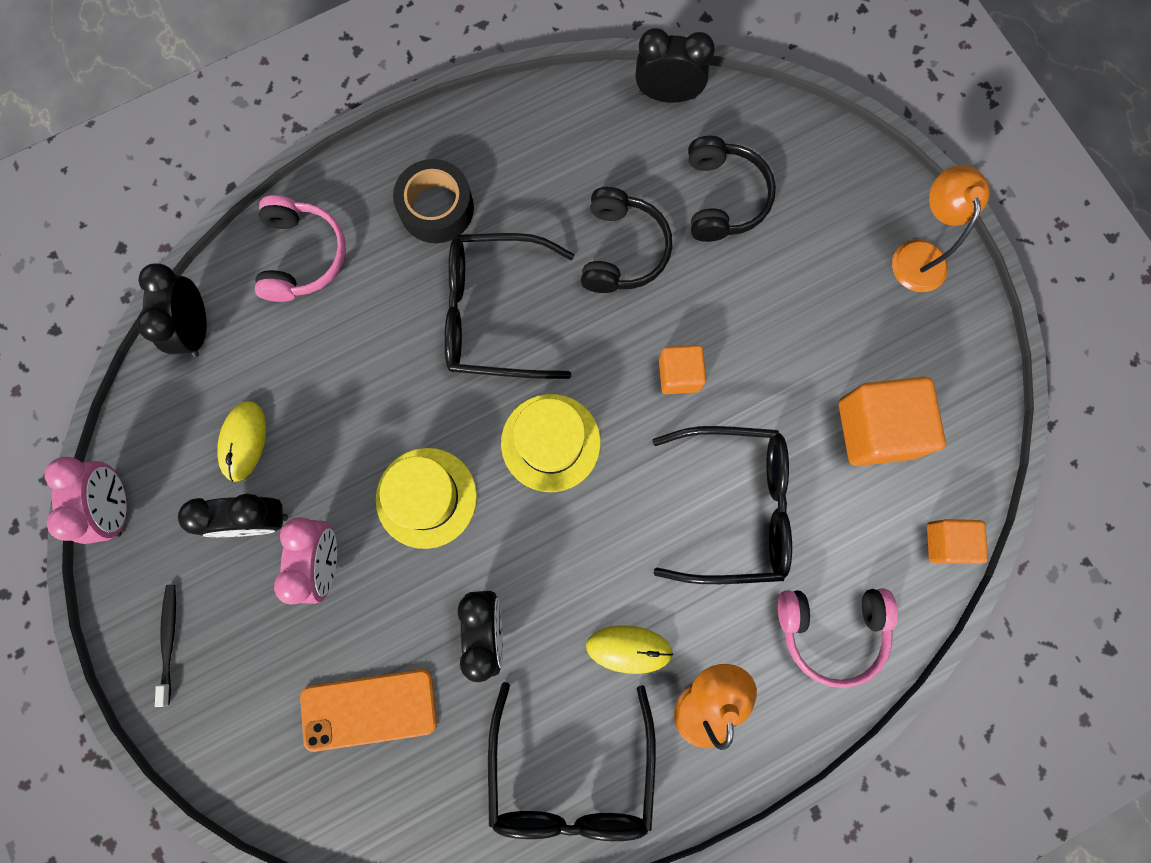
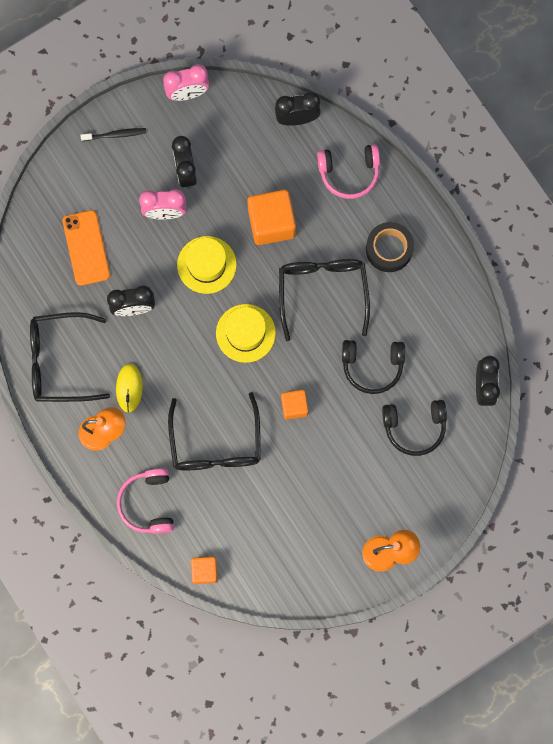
camera: 85 degrees right, 0 degrees up
(243, 441) = (231, 156): yellow mouse -> none
(875, 429) = (270, 527): orange cube -> orange cube (271, 223)

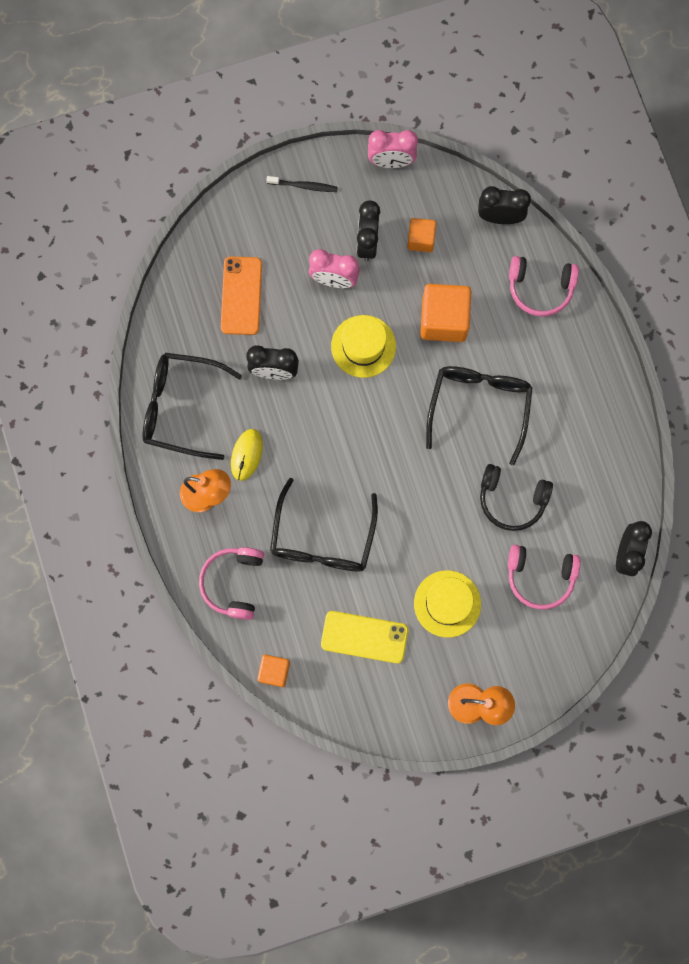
camera: 15 degrees right, 0 degrees up
(245, 333) = (385, 429): yellow hat -> yellow hat (447, 603)
(275, 520) = (364, 637): none -> yellow phone
(294, 406) = (417, 520): orange cube -> orange cube (421, 239)
(389, 249) = (561, 380): black tape -> none
(414, 427) = (540, 577): black headphones -> pink headphones

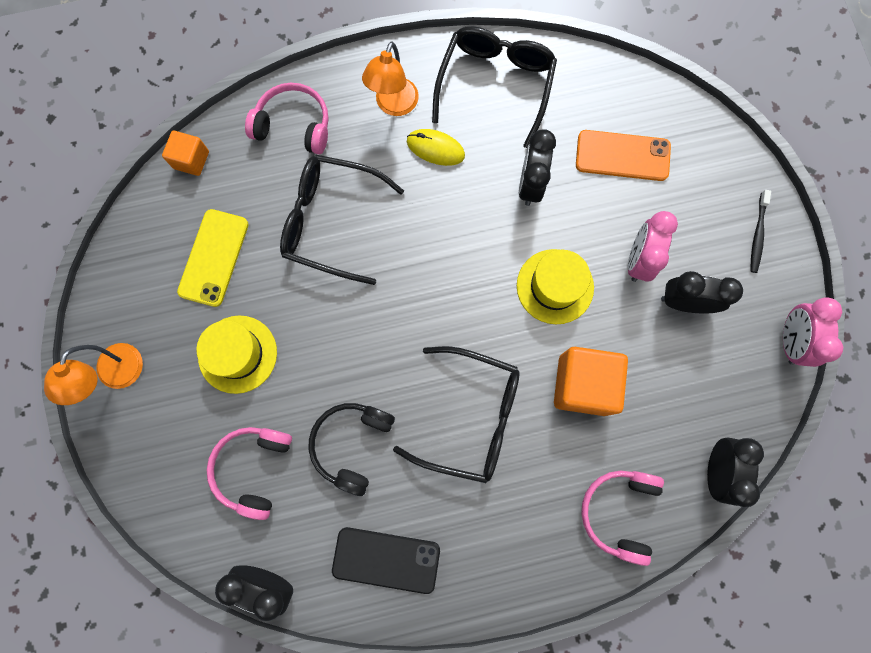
camera: 95 degrees right, 0 degrees up
(421, 239) = (687, 367): orange cube -> none
(597, 463) = (386, 559): none -> black phone

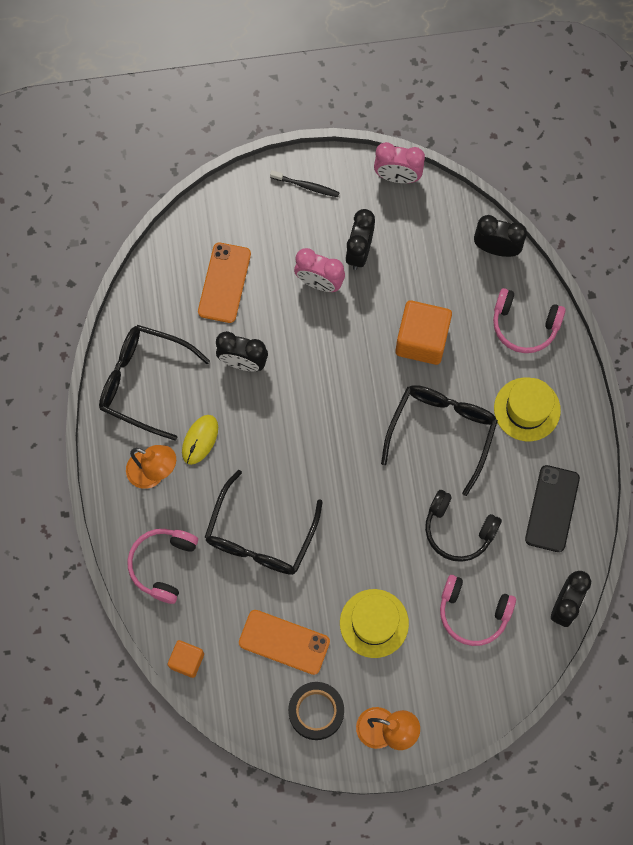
camera: 85 degrees left, 5 degrees down
(137, 298) = (316, 712): none -> black tape
(214, 258) = (284, 642): yellow phone -> orange phone
(555, 286) = (336, 352): yellow hat -> yellow hat (527, 409)

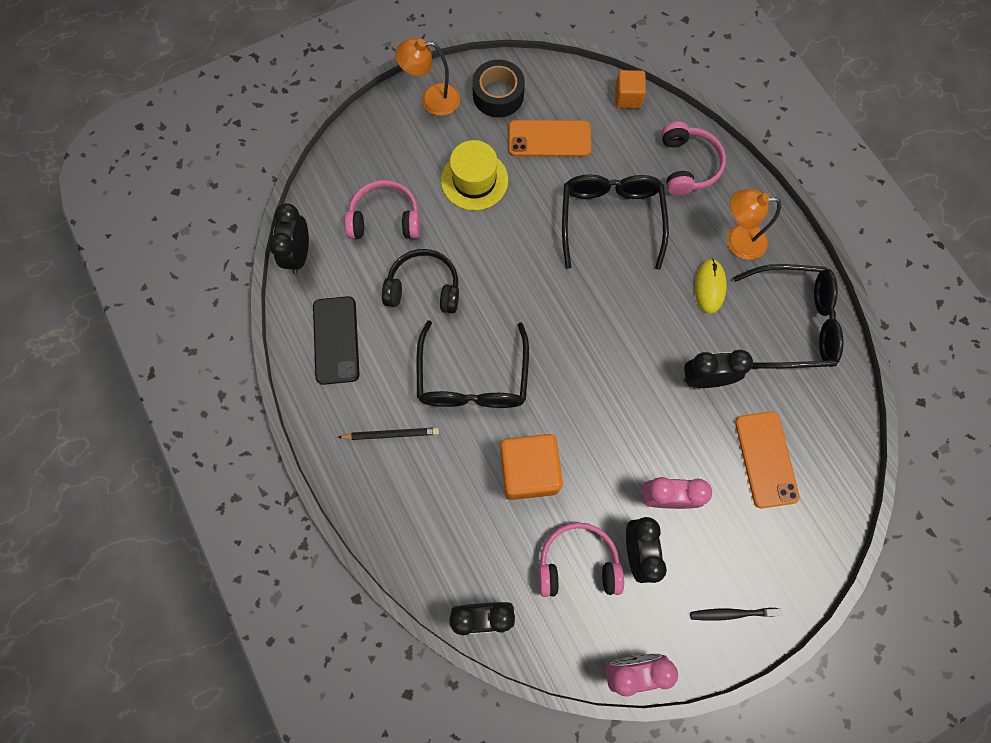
camera: 160 degrees right, 0 degrees up
(524, 325) = (422, 530): pink headphones -> pink headphones (578, 563)
(527, 409) = (391, 434): yellow hat -> black pencil

